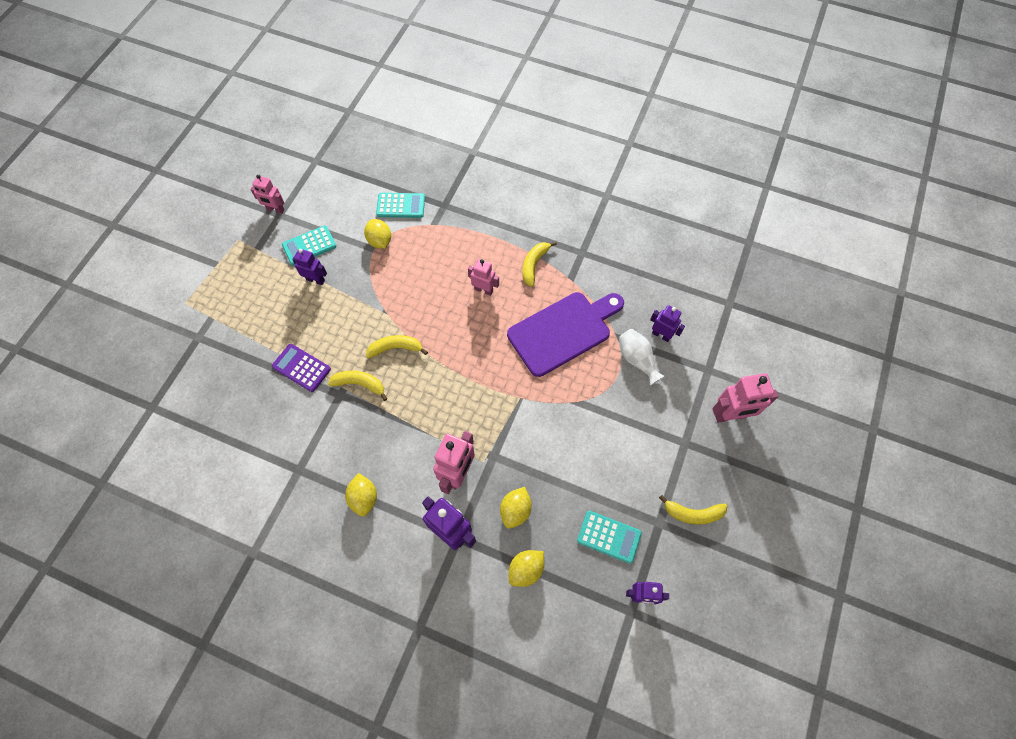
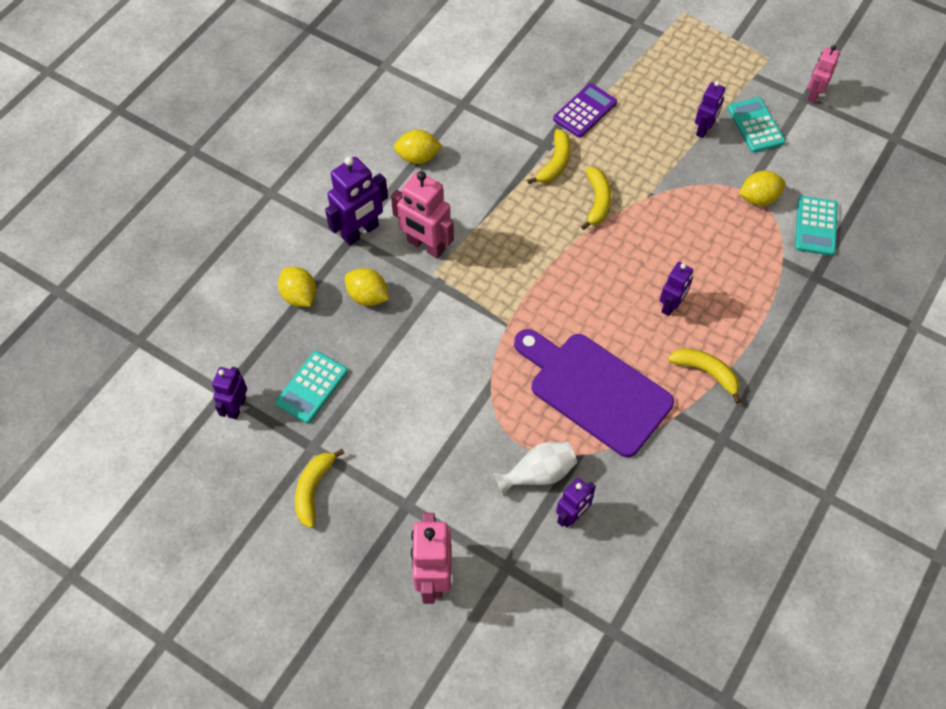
camera: 100 degrees right, 5 degrees down
(484, 290) = (671, 306): pink robot -> purple robot
(563, 331) = (595, 390): purple cutting board -> purple cutting board turned 150 degrees clockwise

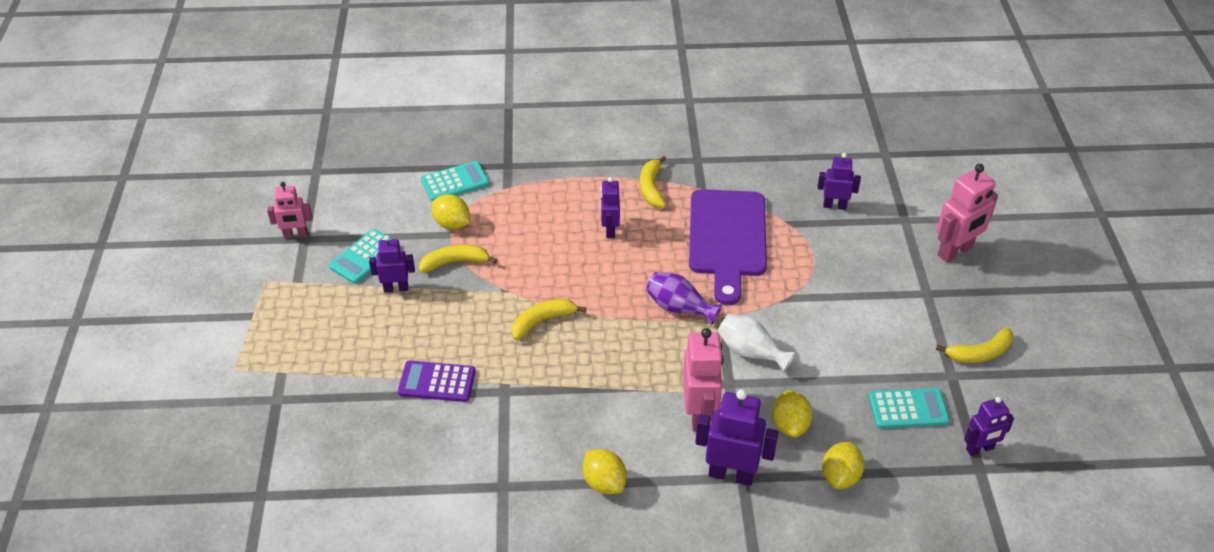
camera: 125 degrees left, 15 degrees down
(538, 474) = (824, 236): white vase -> white vase (751, 352)
(540, 300) = (679, 308): none -> purple vase
(555, 163) = (522, 372): yellow banana -> yellow banana (455, 262)
(671, 306) = (609, 230): purple robot -> purple robot turned 90 degrees counterclockwise

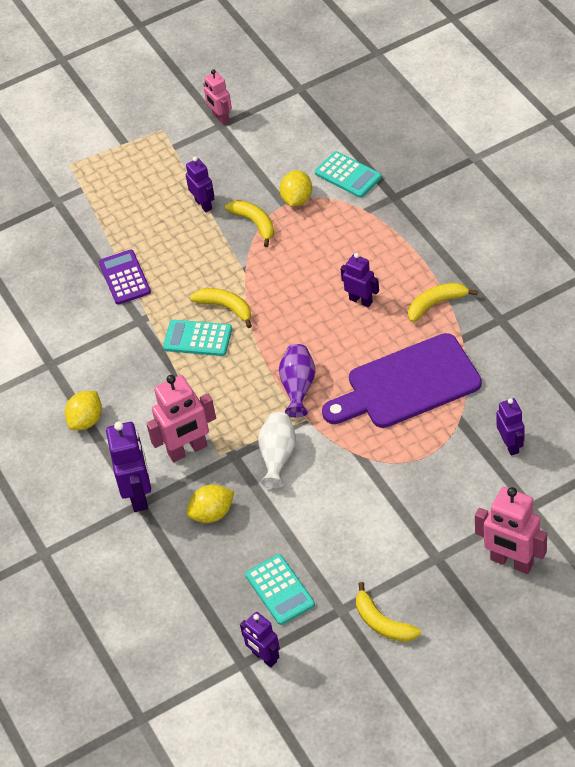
camera: 70 degrees right, 5 degrees up
(365, 257) = (224, 169): turquoise calculator -> turquoise calculator (197, 339)
(609, 230) = (361, 300): purple robot -> purple robot turned 60 degrees clockwise
(840, 476) = (177, 568): yellow lemon -> none

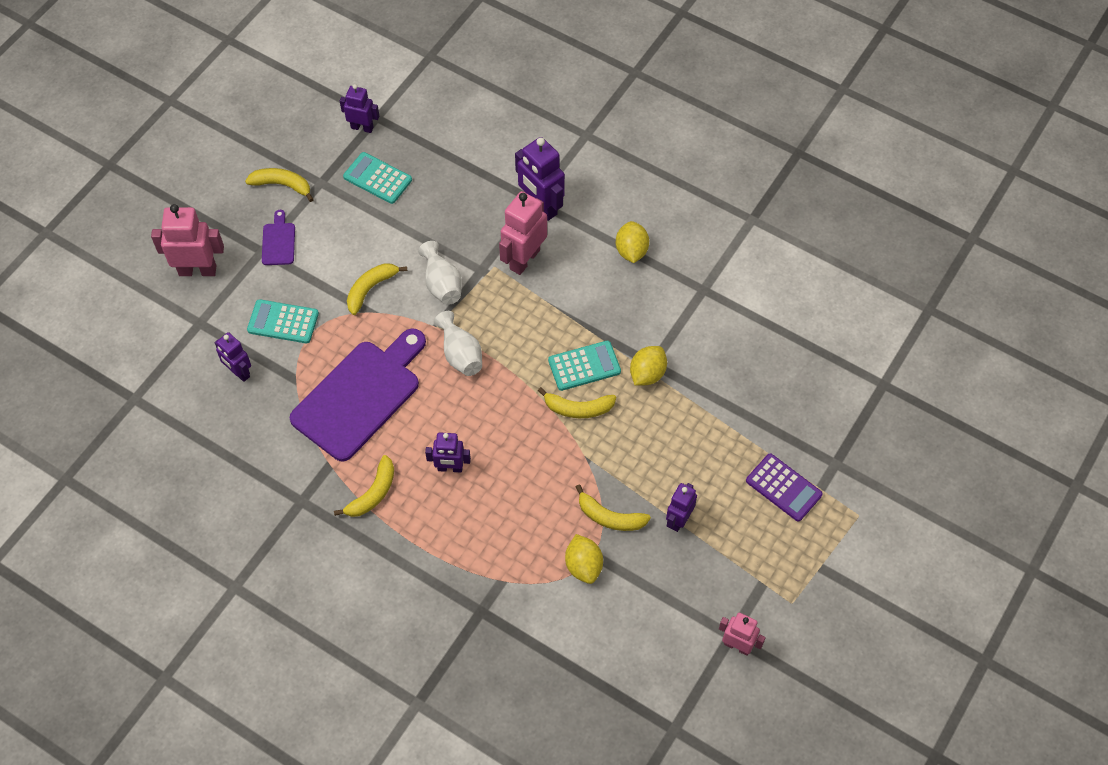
camera: 145 degrees right, 10 degrees up
(124, 278) = (699, 402): purple calculator -> purple calculator (783, 487)
(204, 204) = (678, 520): purple robot -> purple robot turned 90 degrees clockwise
(212, 514) = (469, 215): yellow lemon -> yellow lemon (647, 374)
(298, 387) = (460, 354): purple vase -> white vase
(347, 477) = (371, 289): none -> yellow banana
(348, 175) = (546, 621): turquoise calculator -> turquoise calculator (283, 322)
(415, 560) = (278, 241): none -> purple cutting board

